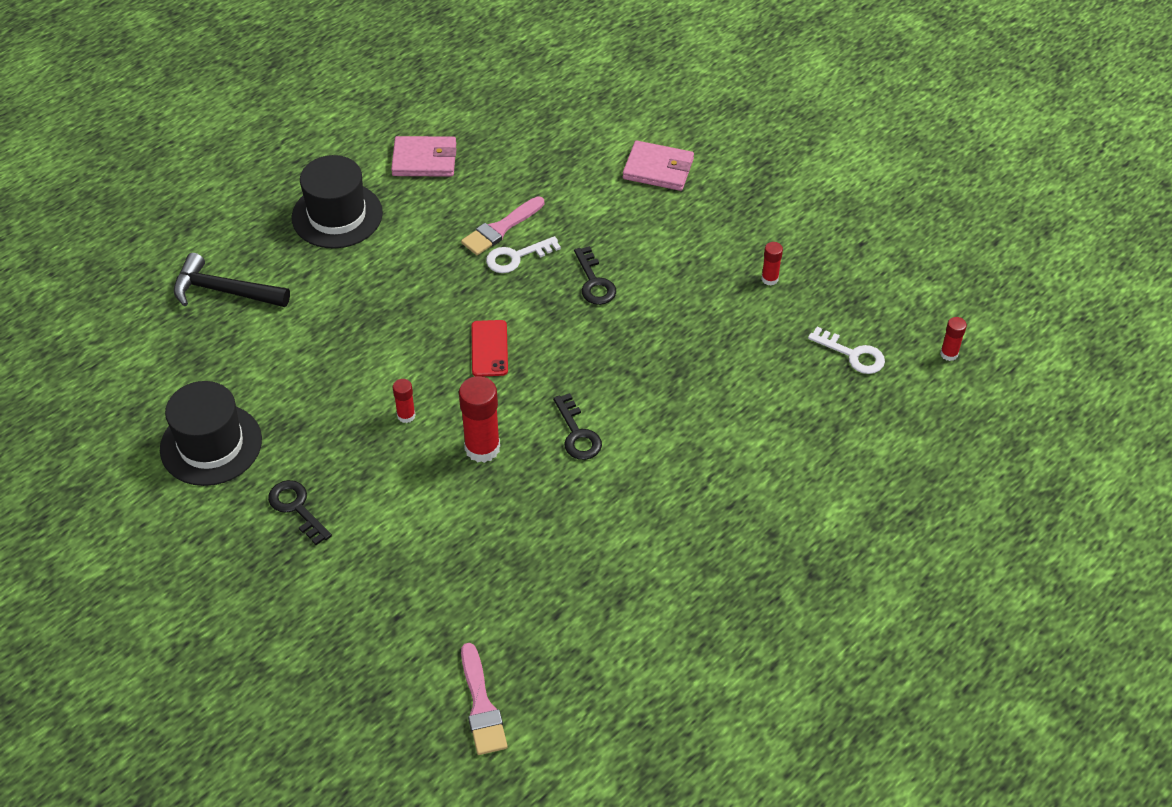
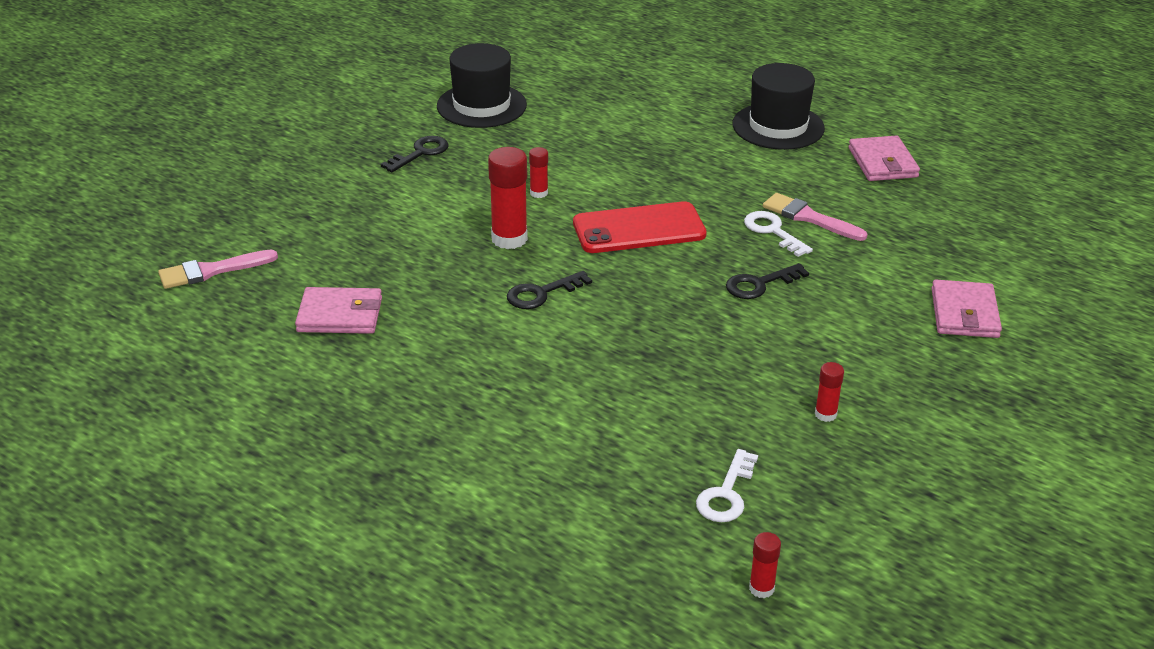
camera: 80 degrees right, 15 degrees down
(224, 291) = (657, 87): black hammer -> none
(489, 348) = (639, 229): red phone -> red phone, size x1.70
(581, 593) = (340, 315): none -> pink wallet

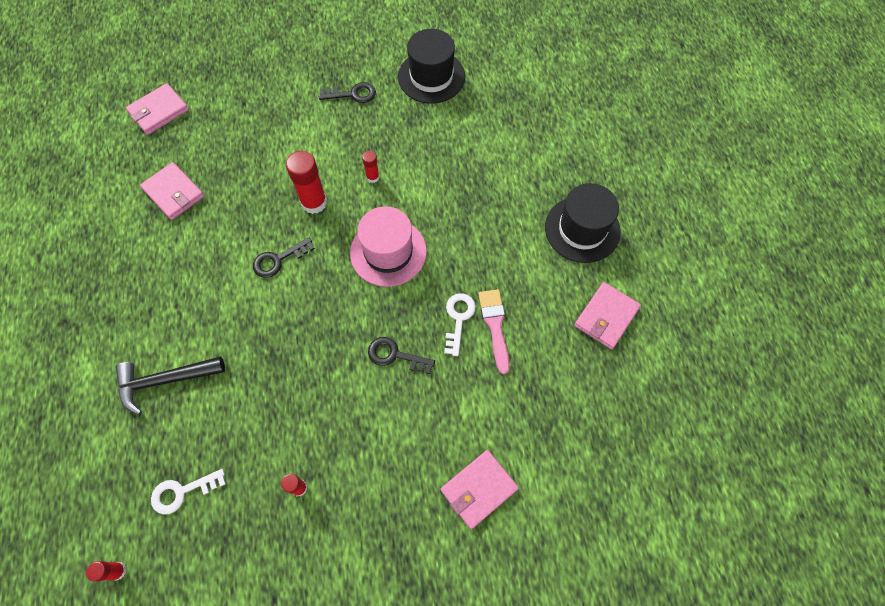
camera: 45 degrees right, 30 degrees up
(211, 271) = (159, 111): pink brush -> pink wallet
(541, 293) = (278, 260): black key -> black key turned 45 degrees counterclockwise
(572, 439) = (165, 380): none -> black hammer
(639, 229) = (388, 252): red phone -> pink hat

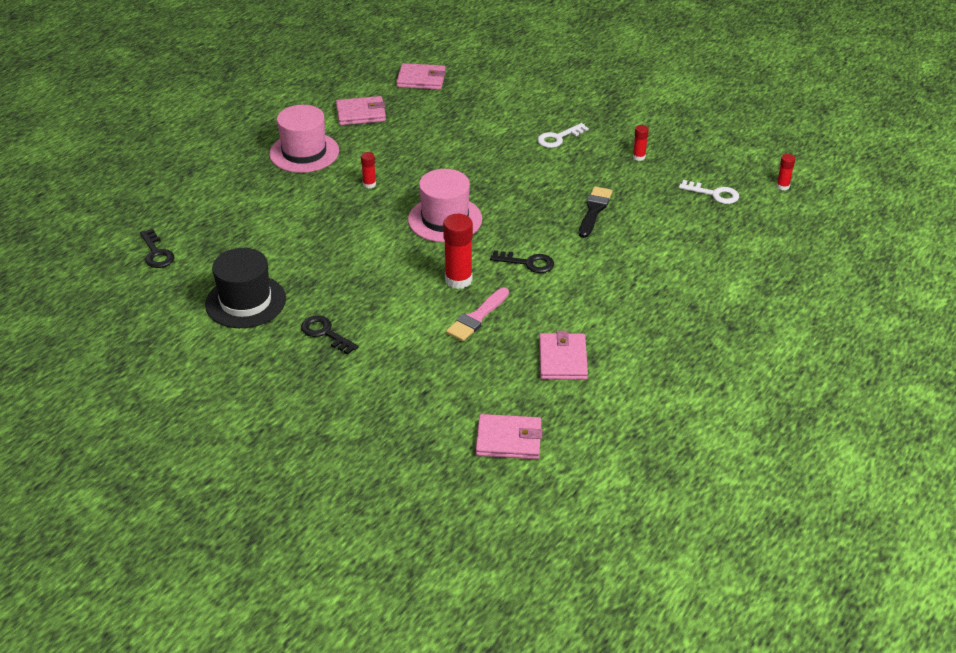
camera: 135 degrees left, 25 degrees down
(165, 380) = (679, 248): black hammer -> none
(278, 368) = (594, 210): none -> black brush
(372, 177) = (393, 266): red glue stick -> red glue stick (369, 184)
(395, 355) = (511, 172): black key -> black key (156, 253)
(458, 319) = (448, 163): white key -> white key (558, 138)
(479, 489) = (536, 102): pink wallet -> pink wallet (421, 79)
(495, 325) = (431, 148): pink brush -> pink brush (477, 317)
(582, 229) = (304, 152): black hat -> pink hat

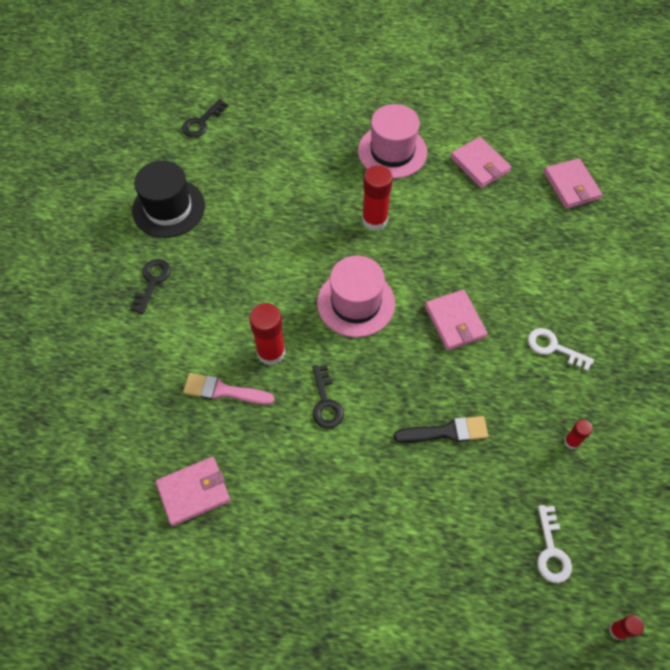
camera: 65 degrees right, 20 degrees up
(369, 184) = (374, 220): red glue stick -> red glue stick, size x1.91
(508, 440) = (66, 487): pink wallet -> pink wallet (455, 322)

